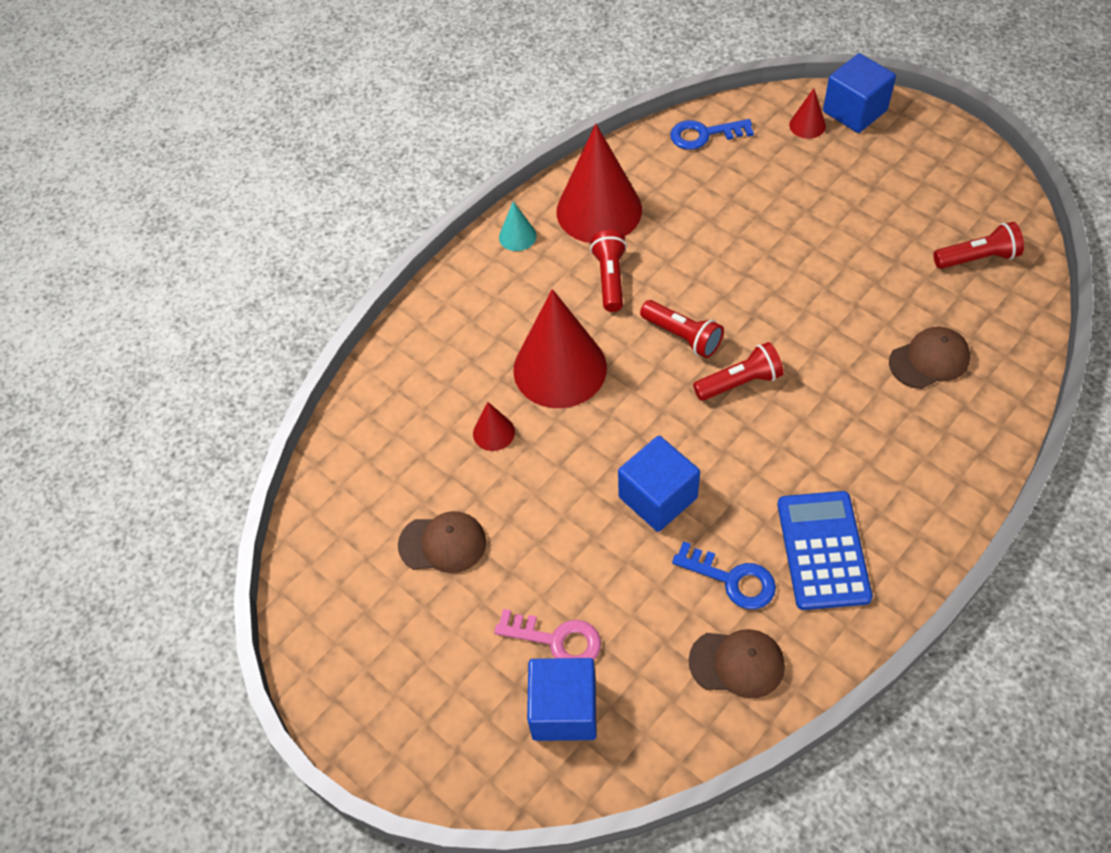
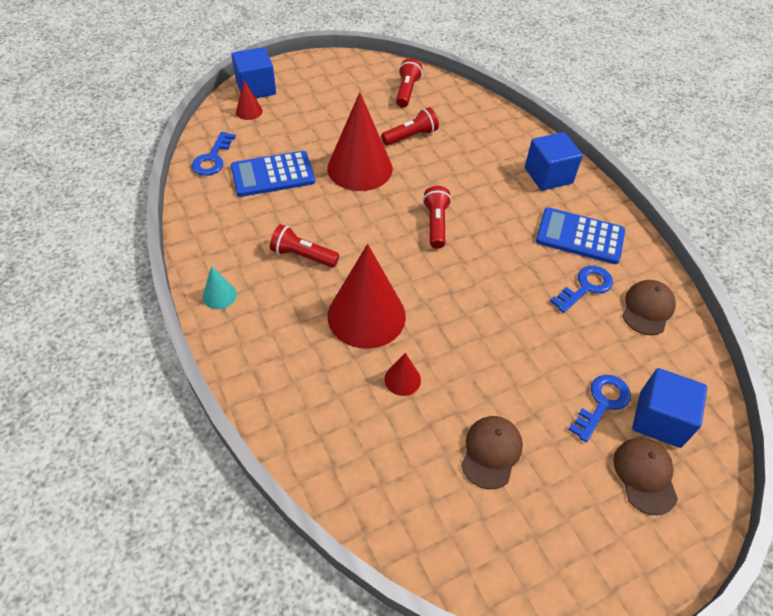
camera: 75 degrees left, 5 degrees down
(556, 640) = (602, 403): pink key -> blue key
(599, 210) = (234, 238): red cone -> red cone (360, 168)
(658, 497) = (507, 301): blue cube -> blue cube (548, 175)
(682, 336) = (381, 237): red flashlight -> red flashlight (411, 136)
(715, 196) = (273, 174): none -> blue calculator
(929, 360) = (467, 138): brown cap -> brown cap (645, 475)

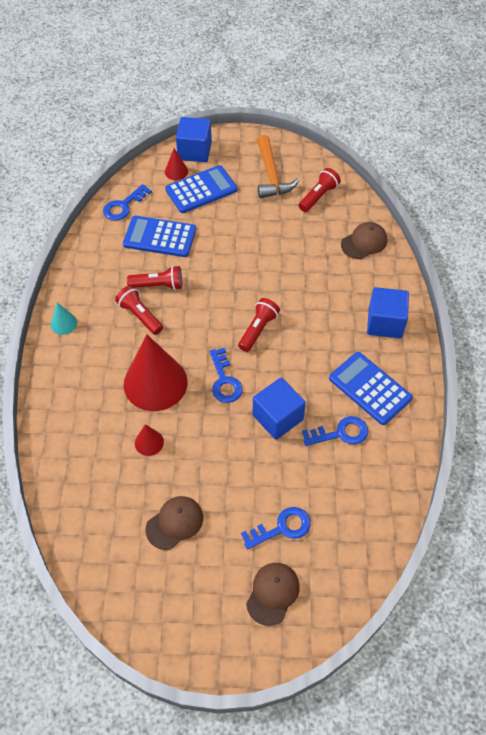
camera: 30 degrees right, 5 degrees up
(287, 119) = (201, 190): none -> blue calculator
(348, 87) = (271, 175): none -> orange hammer
(360, 168) = (230, 256): red cone -> none
(411, 136) = (292, 242): red flashlight -> red flashlight (158, 285)
(437, 284) = (224, 380): none -> blue key
(647, 309) = (378, 473): brown cap -> brown cap (364, 242)
(659, 419) = (317, 560): blue cube -> blue cube (277, 417)

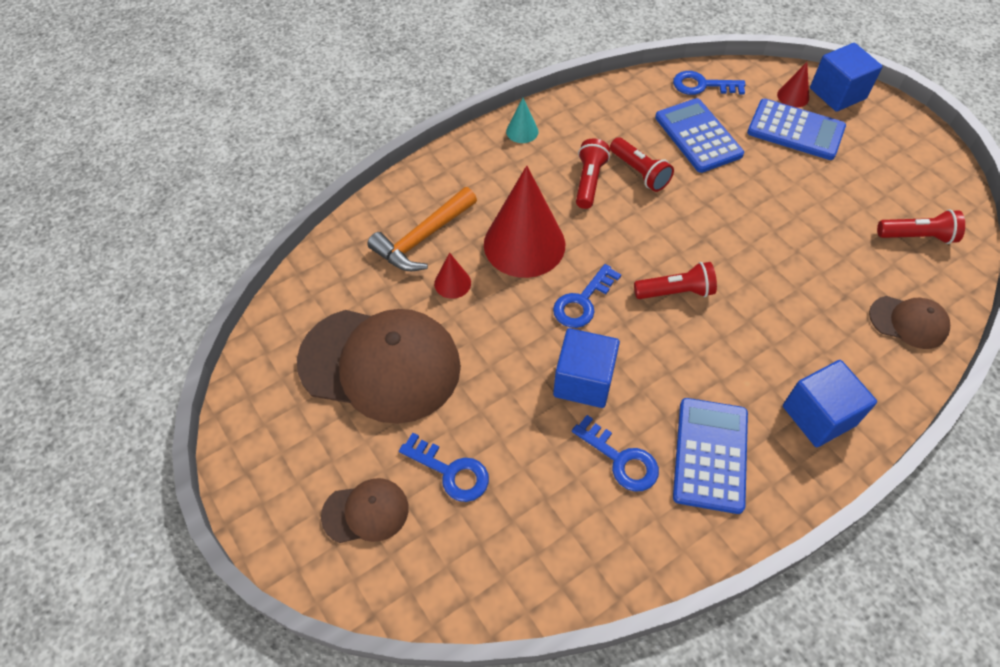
camera: 55 degrees right, 0 degrees up
(174, 523) = (380, 364): brown cap -> brown cap, size x2.11
(271, 175) = (890, 175): orange hammer -> orange hammer (422, 238)

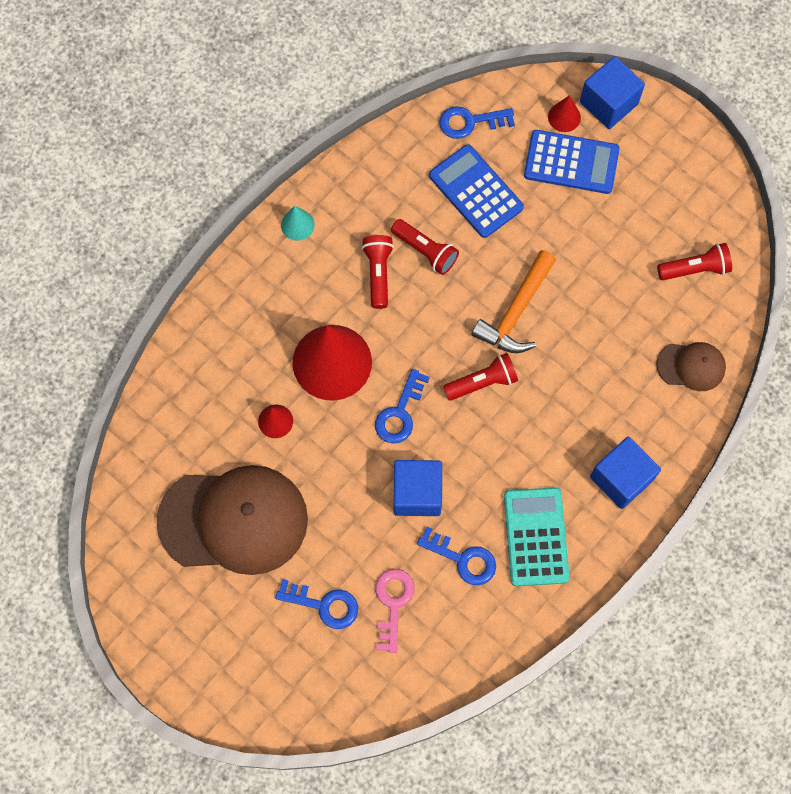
camera: 15 degrees left, 15 degrees up
(365, 512) = (263, 657): brown cap -> none
(422, 238) = (233, 378): orange hammer -> orange hammer (516, 311)
(529, 489) = (393, 603): none -> pink key
(710, 455) = (536, 537): blue calculator -> turquoise calculator

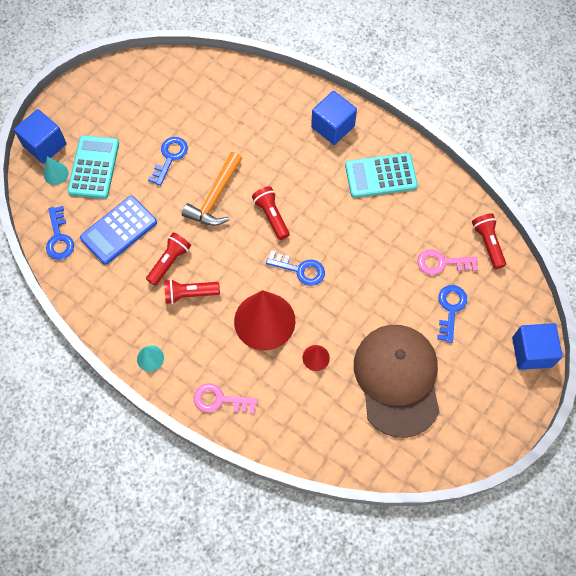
camera: 95 degrees left, 5 degrees down
(234, 302) = (220, 400): none -> pink key
(417, 493) = (360, 253): blue cube -> blue cube (532, 352)
(462, 559) = (403, 220): blue key -> blue key (170, 157)
(516, 311) = (215, 197): orange hammer -> orange hammer turned 90 degrees clockwise
(564, 117) = (56, 173): red cone -> turquoise cone
(571, 162) = (94, 167): blue calculator -> turquoise calculator
(691, 366) = (248, 88): brown cap -> none
(695, 269) = (176, 87): red flashlight -> red flashlight (488, 243)

